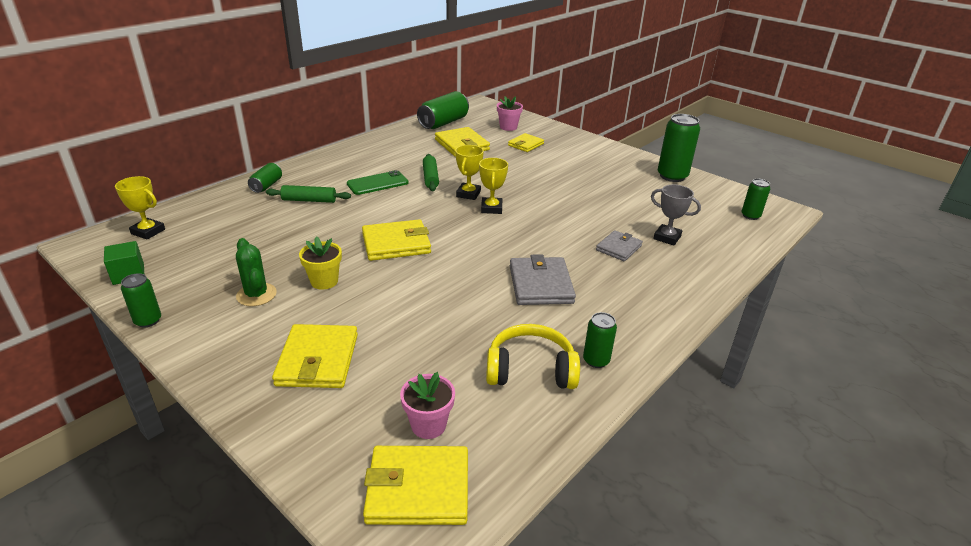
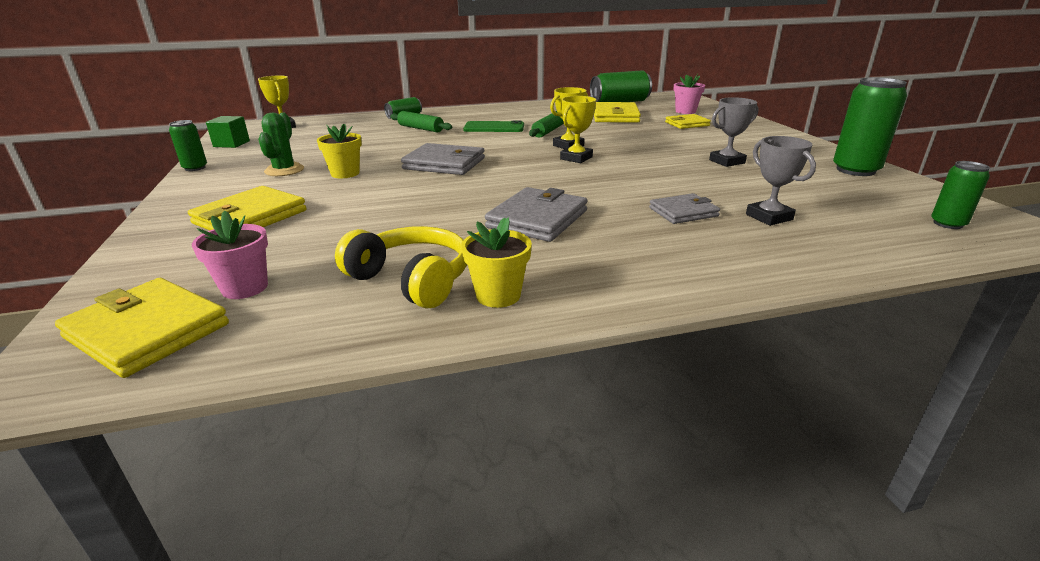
camera: 35 degrees right, 5 degrees down
(396, 243) = (444, 164): yellow wallet -> grey wallet
(594, 186) = (726, 161): none -> grey trophy
(596, 360) = (498, 295): green can -> yellow flower pot

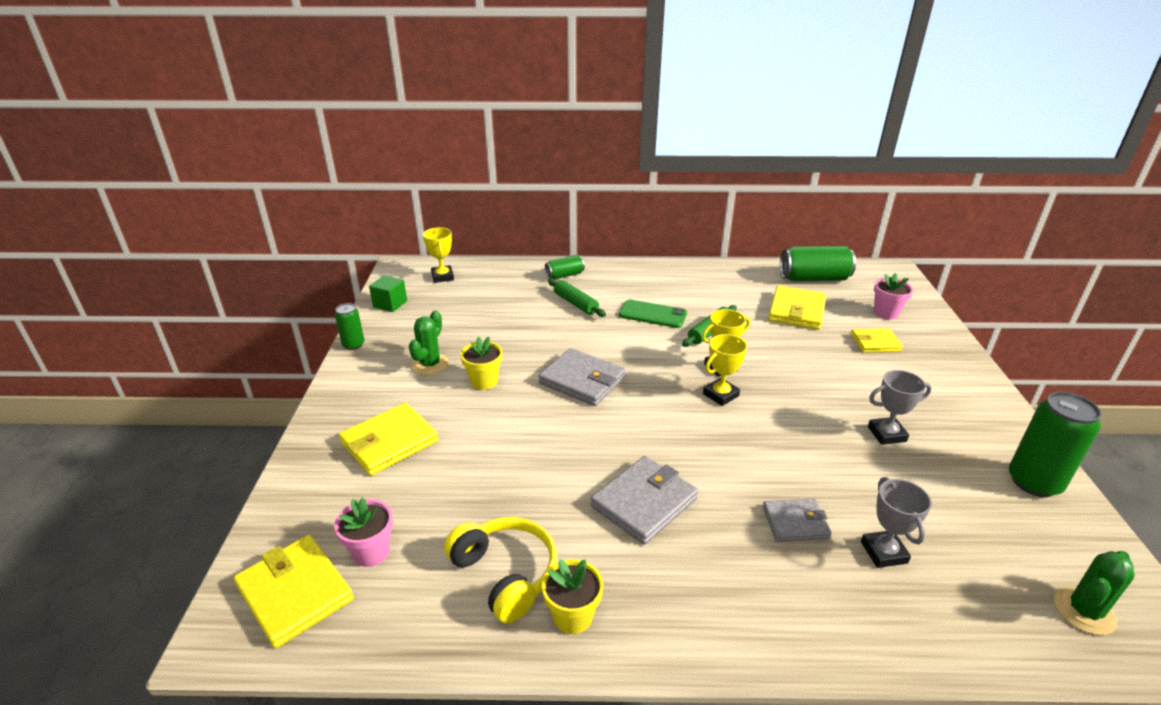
camera: 15 degrees right, 5 degrees up
(948, 224) = (1084, 611): green can -> green cactus

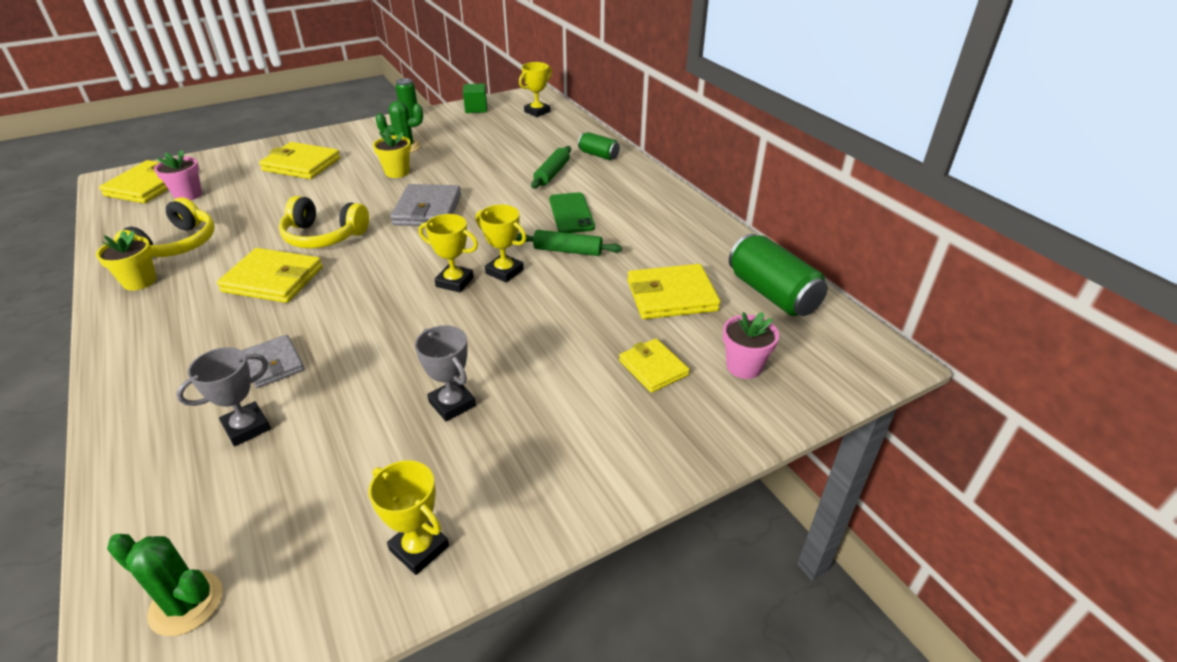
camera: 60 degrees right, 5 degrees up
(581, 453) = (324, 236): none -> yellow headphones
(644, 502) = (273, 279): grey wallet -> yellow wallet
(1034, 482) = (419, 548): green can -> yellow trophy

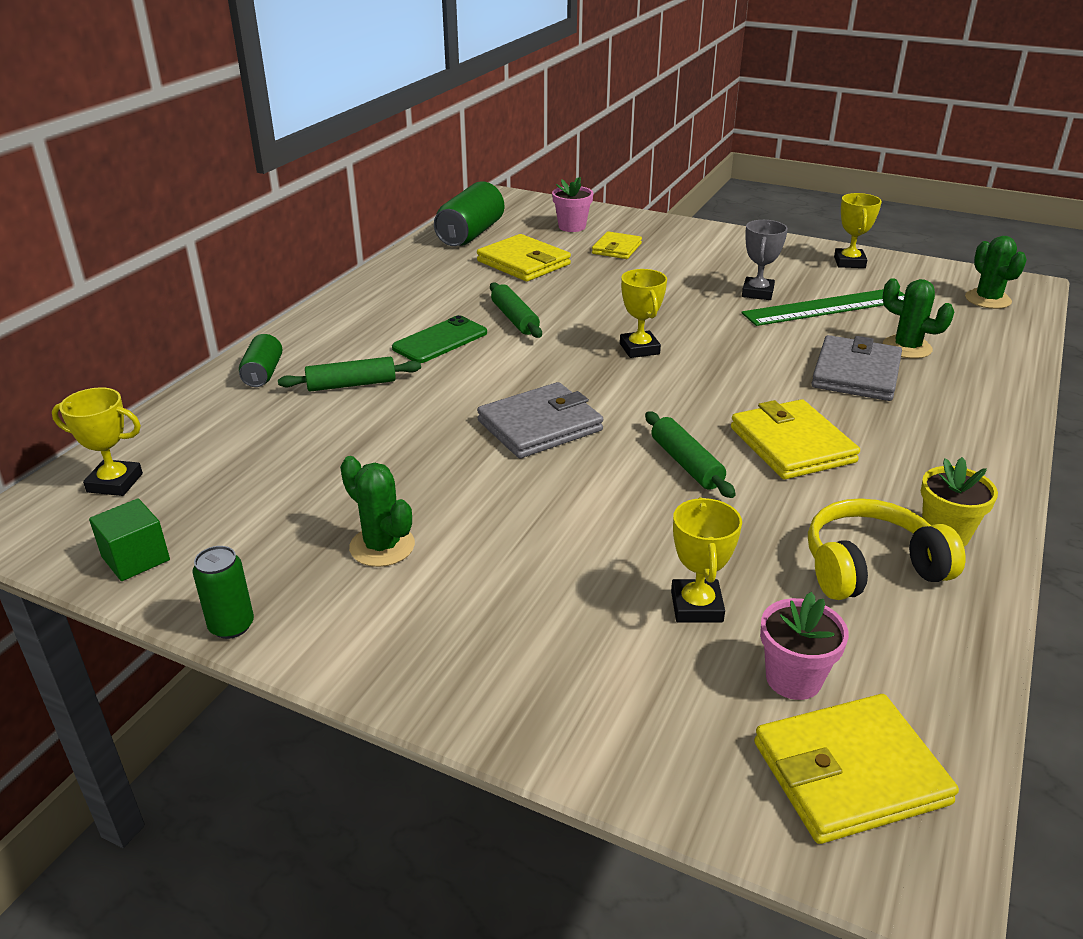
camera: 125 degrees left, 5 degrees down
(247, 427) = (907, 347): grey trophy -> green cactus
(273, 364) = (856, 373): grey wallet -> grey wallet, size x1.59
(301, 164) = (557, 623): yellow wallet -> none
(324, 236) = (686, 463): yellow headphones -> green rolling pin
(368, 433) = (827, 307): none -> green ruler
(397, 172) = (474, 503): yellow flower pot -> none
(504, 272) = (590, 333): yellow trophy -> yellow trophy (696, 606)

